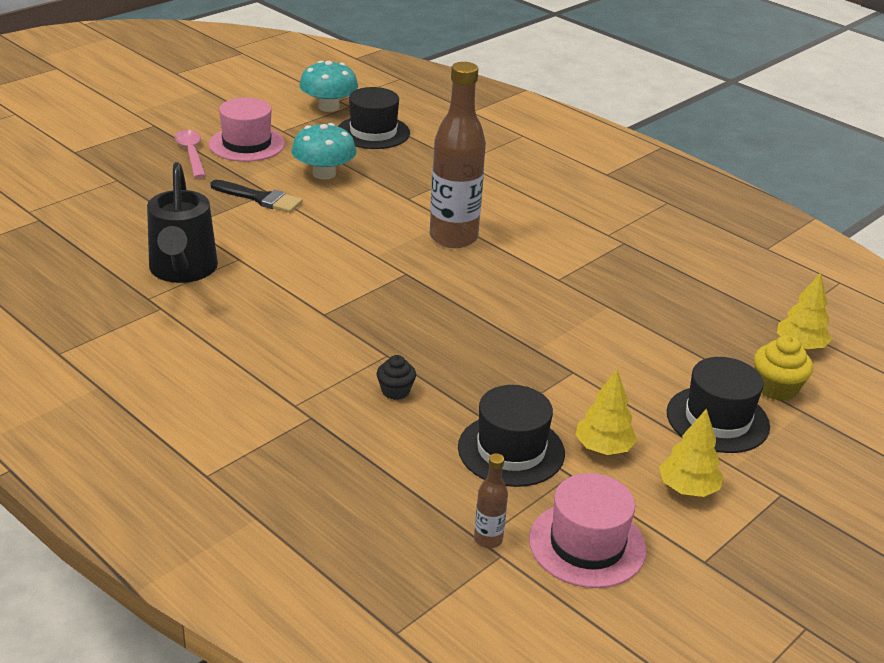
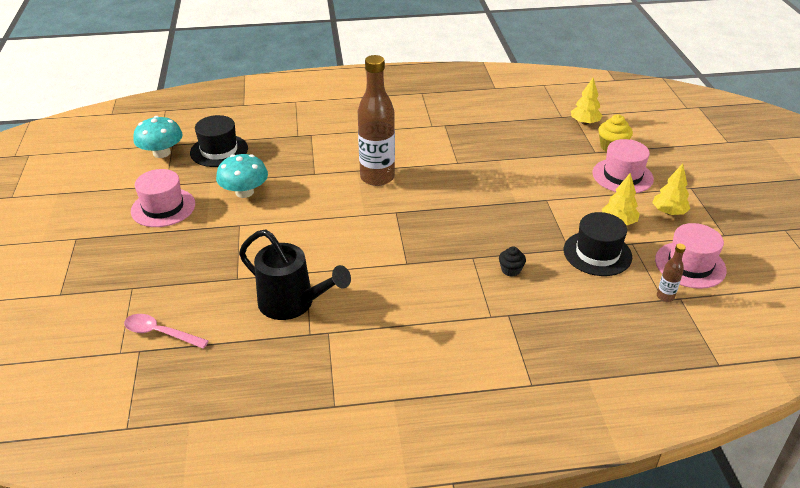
camera: 50 degrees left, 5 degrees up
(191, 153) = (142, 237): pink spoon -> pink spoon (160, 333)
(260, 198) = (242, 231): black brush -> none
(717, 419) = (622, 176): black hat -> pink hat

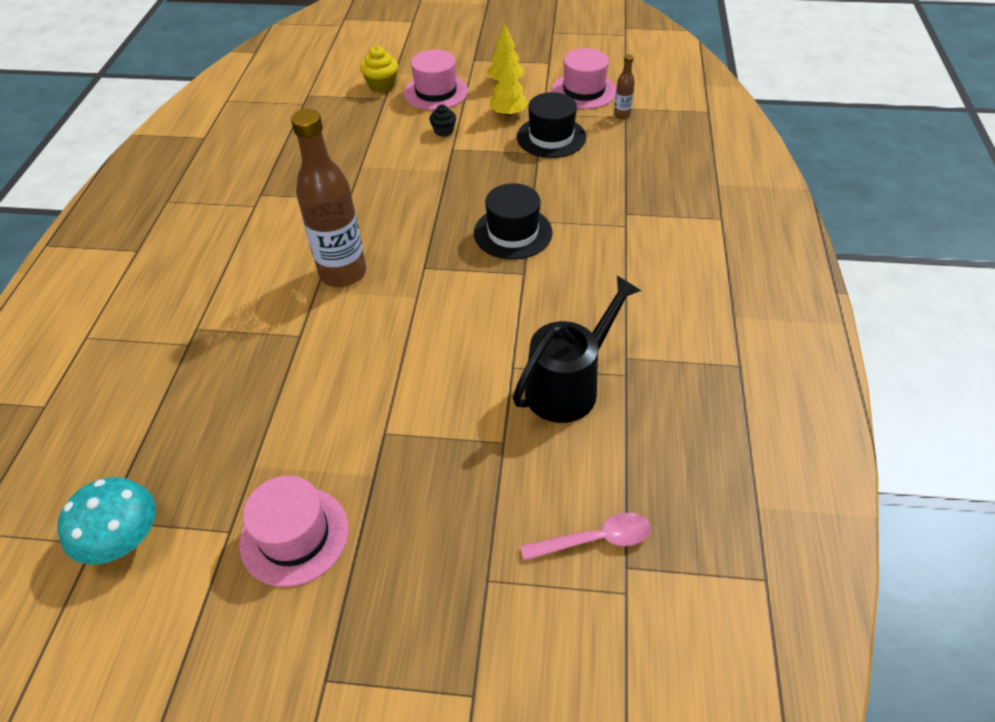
camera: 75 degrees left, 10 degrees up
(160, 333) = (595, 540): pink spoon -> pink spoon turned 135 degrees counterclockwise
(219, 150) = (169, 449): black hat -> black hat (513, 233)
(244, 192) = (305, 421): turquoise mushroom -> none
(511, 270) = (559, 197): black cupcake -> black cupcake (443, 131)
(584, 122) = (326, 91): yellow tree -> none

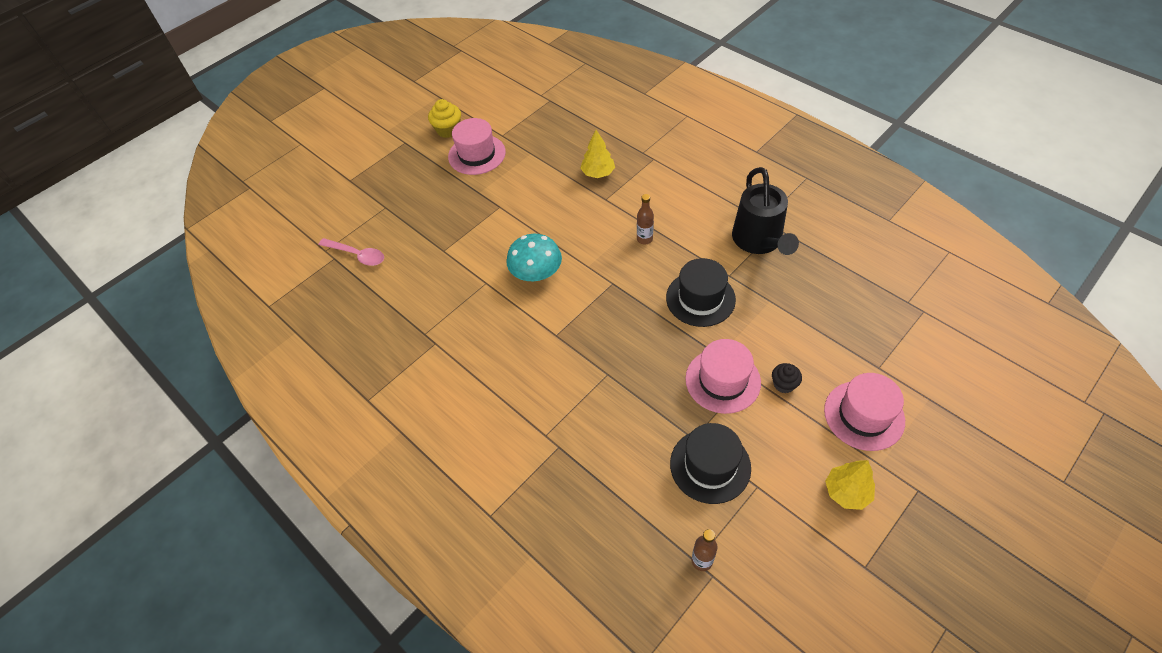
camera: 130 degrees right, 5 degrees up
(123, 538) = (534, 103): turquoise mushroom -> turquoise mushroom (536, 273)
(343, 273) = (644, 239): brown bottle -> brown bottle, size x0.43
(382, 85) = (907, 376): yellow cupcake -> yellow cupcake (448, 130)
(508, 113) = (779, 456): yellow tree -> yellow tree (598, 173)
(513, 233) = (603, 354): black hat -> black hat (700, 298)
(569, 385) = (446, 301): black watering can -> black watering can (759, 242)
(583, 91) = (775, 558): pink hat -> pink hat (722, 380)
(595, 540) = (357, 255): pink spoon -> pink spoon turned 90 degrees counterclockwise

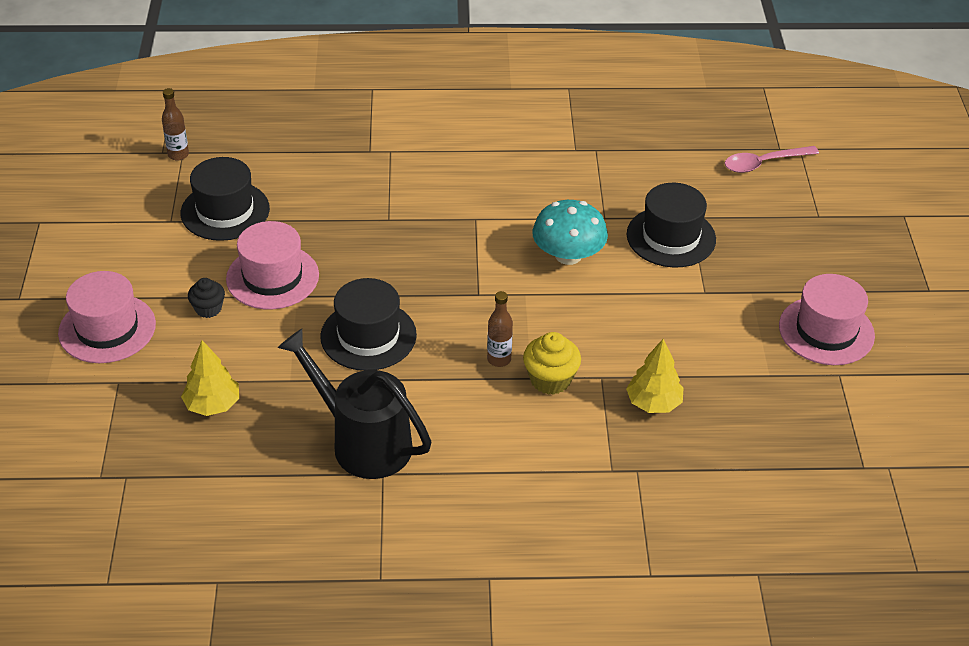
camera: 130 degrees right, 10 degrees down
(448, 130) = (910, 337): yellow cupcake -> yellow cupcake (550, 379)
(470, 246) = (671, 237): none -> black hat
(847, 492) = (86, 260): yellow tree -> yellow tree (212, 405)

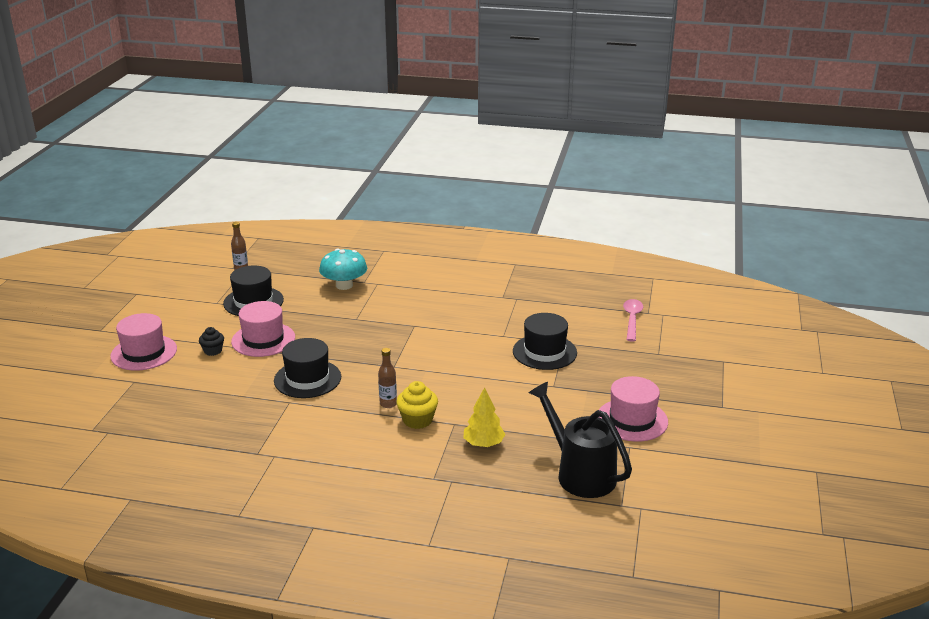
camera: 15 degrees right, 15 degrees down
(212, 405) = (185, 402): yellow tree -> none
(362, 441) = (270, 436): black watering can -> black watering can (579, 473)
(568, 255) = (467, 353): turquoise mushroom -> turquoise mushroom (344, 285)
(763, 163) = (632, 319): pink spoon -> pink spoon turned 105 degrees clockwise

